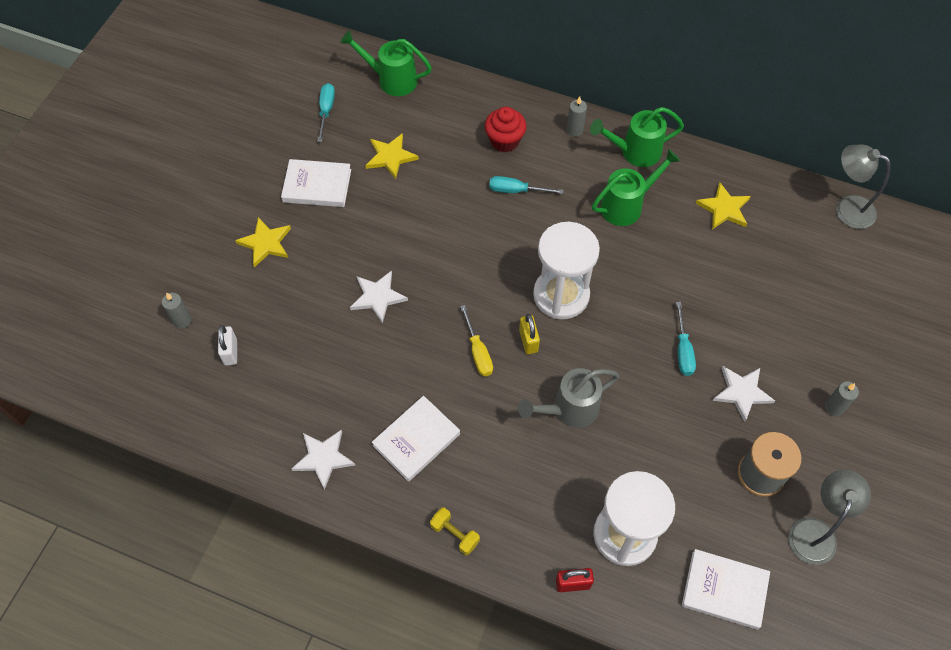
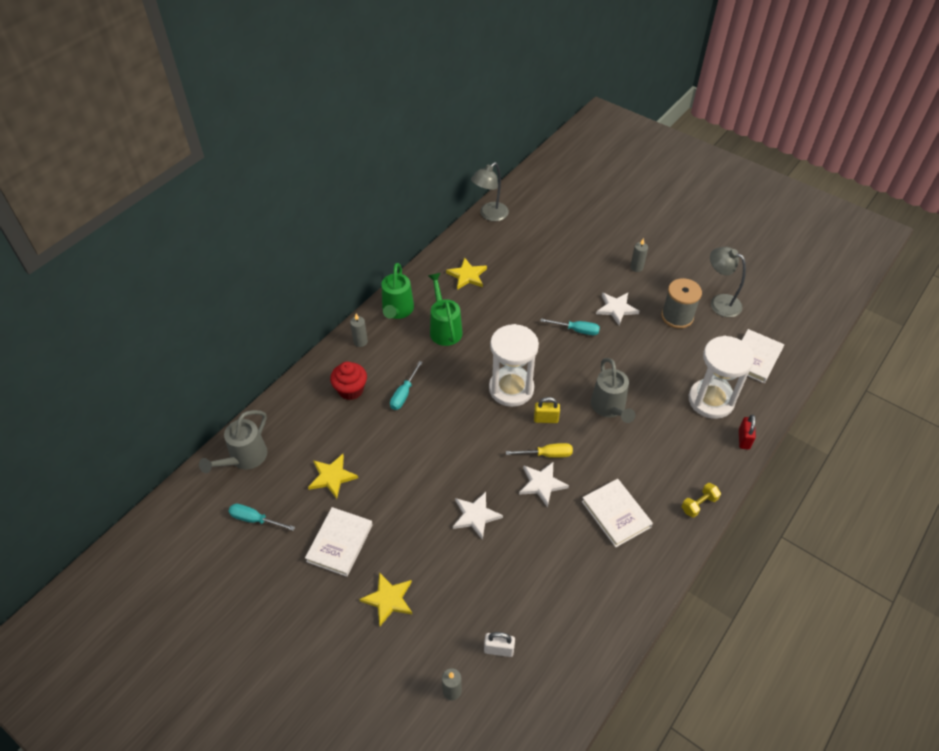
camera: 75 degrees left, 10 degrees down
(323, 458) = (620, 587): white star -> white star (542, 484)
(391, 80) = (244, 458): green watering can -> grey watering can

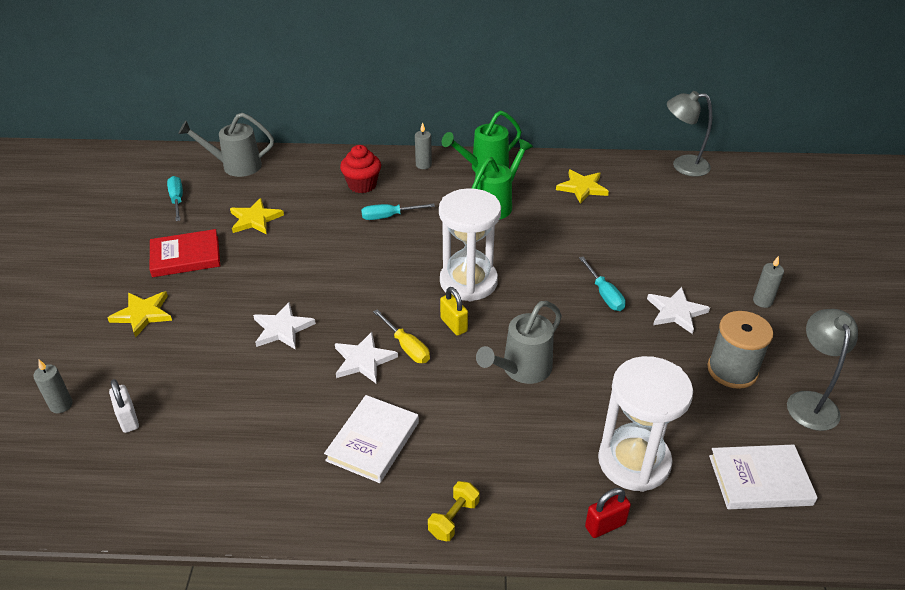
camera: 55 degrees right, 10 degrees down
(339, 543) = (186, 256): white book -> red book
(699, 504) = (453, 519): yellow dumbbell -> yellow dumbbell turned 75 degrees counterclockwise

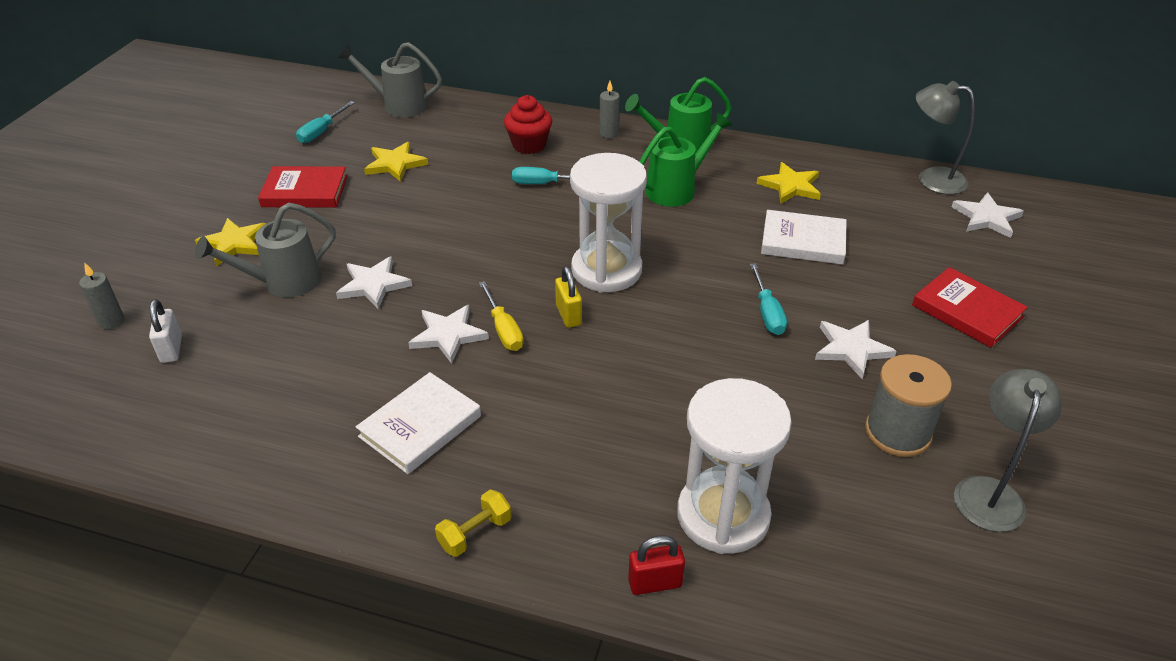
camera: 15 degrees right, 0 degrees up
(177, 200) = (321, 132): turquoise screwdriver -> turquoise screwdriver turned 150 degrees counterclockwise
(521, 369) = (628, 380): grey watering can -> grey watering can (283, 282)
(732, 190) = (986, 218): none -> white star
(745, 266) = (967, 311): none -> red book
(760, 480) = (880, 574): white book -> white book (803, 241)
(762, 301) = (973, 357): grey candle -> none

